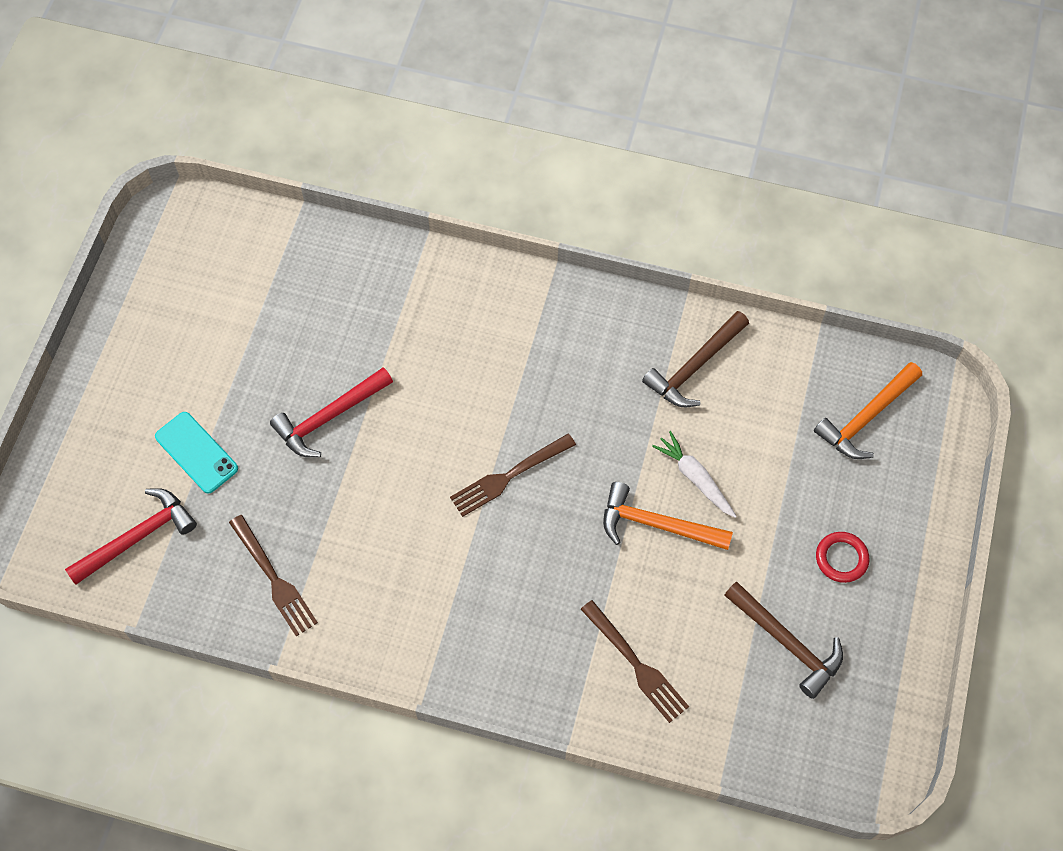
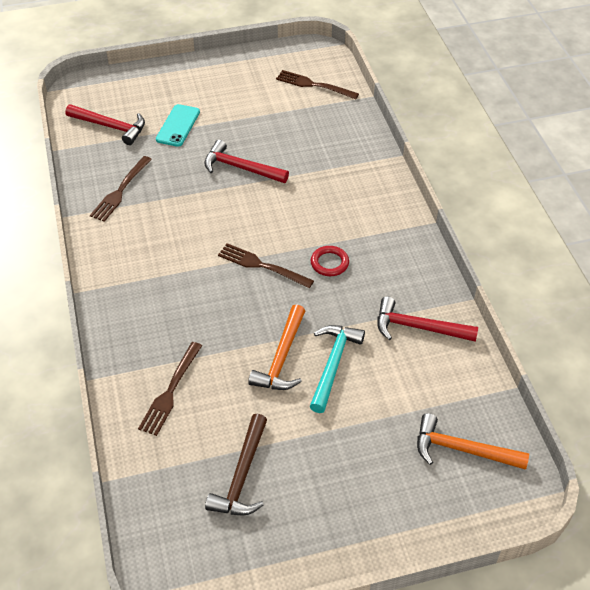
camera: 60 degrees right, 15 degrees down
(235, 254) = (314, 85): none -> brown fork
(656, 524) = (282, 358): orange hammer -> orange hammer turned 150 degrees counterclockwise
(695, 367) = (418, 327): brown hammer -> red hammer
(695, 478) = (333, 364): white carrot -> turquoise hammer
(841, 558) = (333, 483): red ring -> red ring (329, 263)

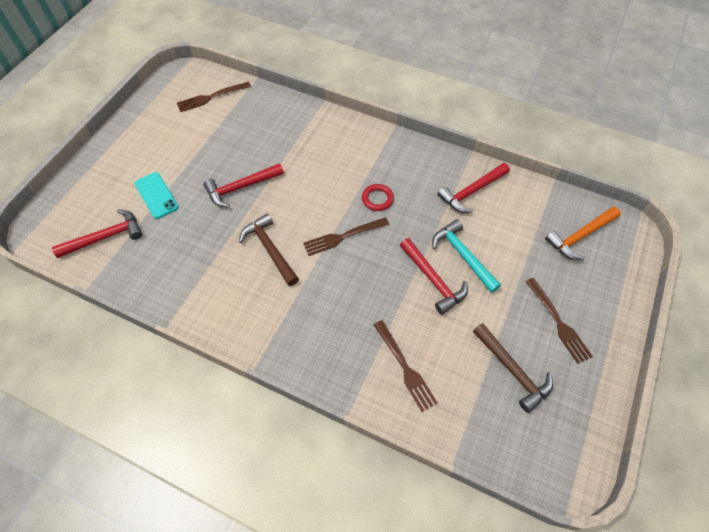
camera: 50 degrees left, 10 degrees up
(120, 191) = (180, 274): brown fork -> brown fork (558, 322)
(198, 227) = (270, 249): none -> brown hammer
(282, 358) = (433, 280): orange hammer -> red hammer

